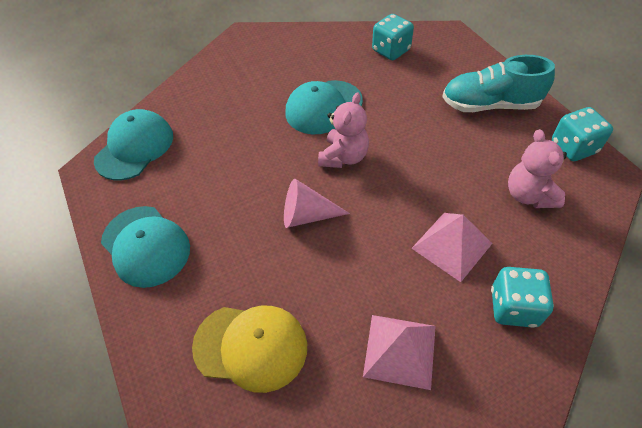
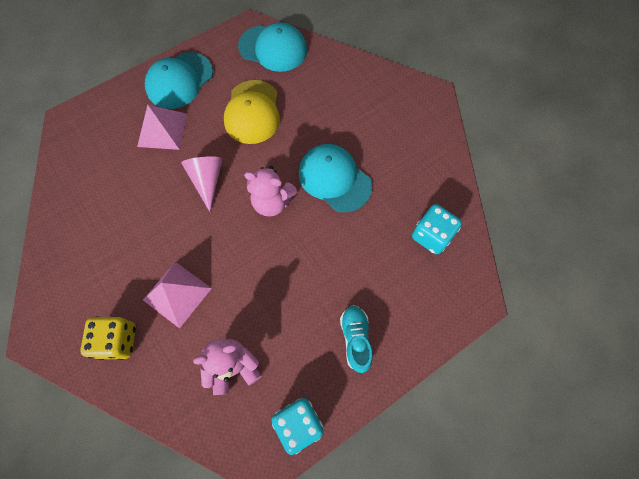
camera: 80 degrees right, 15 degrees up
(251, 346) = (99, 160): yellow cap -> yellow cap (252, 112)
(400, 350) = (88, 255): pink pyramid -> pink pyramid (162, 130)
(489, 105) = (355, 339): turquoise shoe -> turquoise shoe, size x0.61
(513, 307) = (118, 340): turquoise dice -> yellow dice

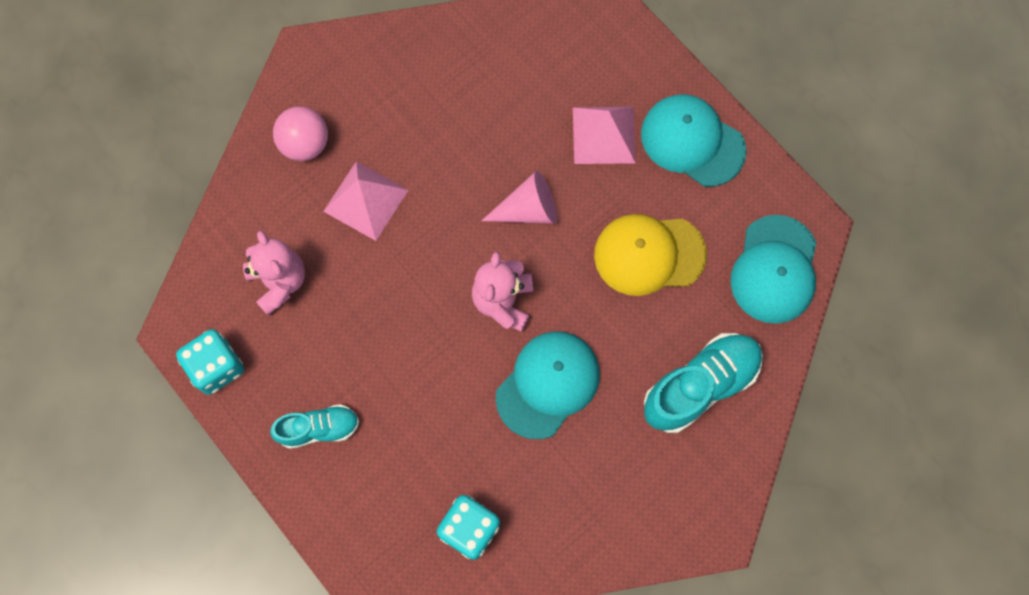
camera: 85 degrees right, 5 degrees up
(118, 340) = (305, 144): yellow dice -> pink ball
(342, 94) = (700, 386): none -> turquoise shoe

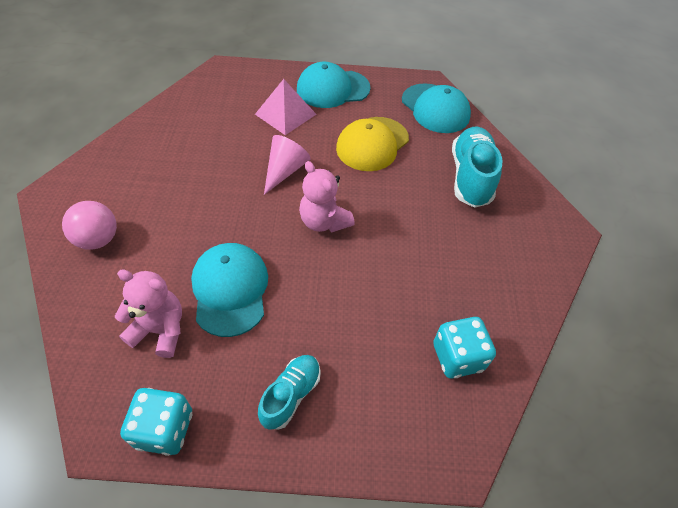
camera: 50 degrees left, 20 degrees down
(366, 200) = (176, 238): pink pyramid -> none
(548, 384) = (399, 240): turquoise cap -> turquoise cap (230, 290)

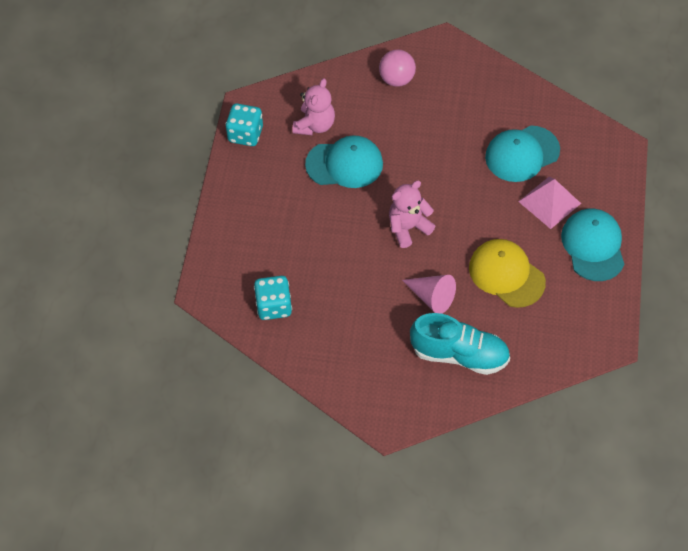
camera: 100 degrees right, 5 degrees up
(285, 171) = (469, 200): pink cone -> pink cone (431, 297)
(291, 395) = (258, 201): turquoise shoe -> none
(435, 108) = (564, 341): turquoise cap -> turquoise cap (522, 154)

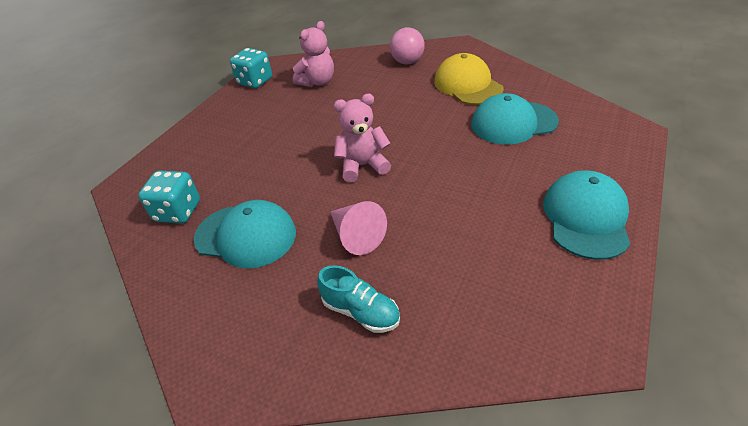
camera: 20 degrees right, 15 degrees down
(344, 164) = (327, 109): turquoise cap -> turquoise cap (246, 235)
(459, 354) = (361, 311): turquoise shoe -> turquoise shoe, size x0.61
(506, 274) = (460, 228): yellow cap -> yellow cap (467, 85)
(549, 202) = (536, 166): pink pyramid -> none

